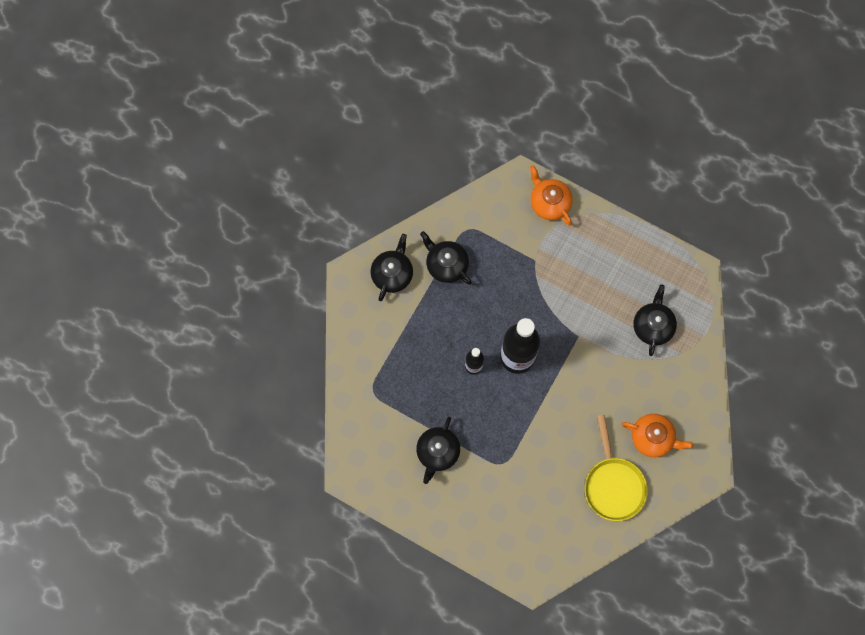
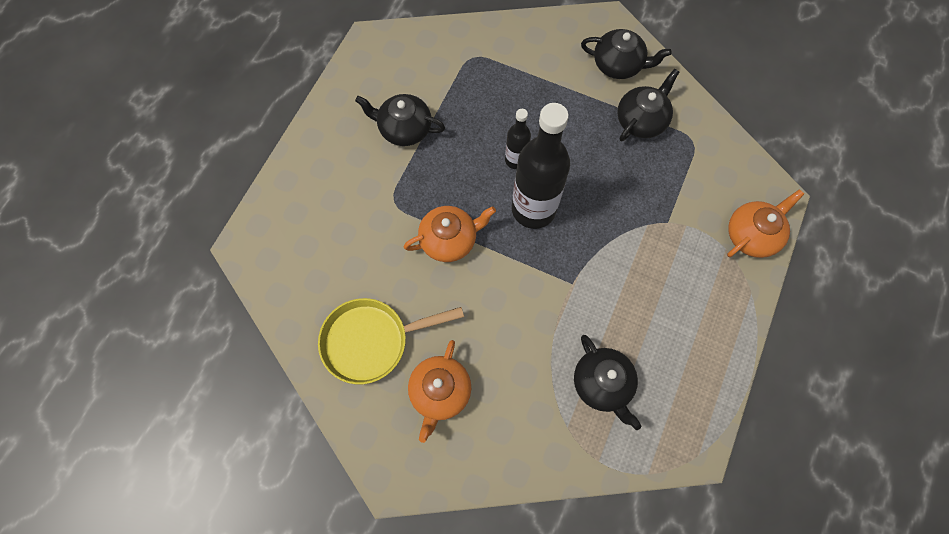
camera: 85 degrees right, 5 degrees down
(538, 423) = (449, 240): none -> orange teapot
(653, 326) = (602, 384): black teapot -> black teapot turned 60 degrees clockwise

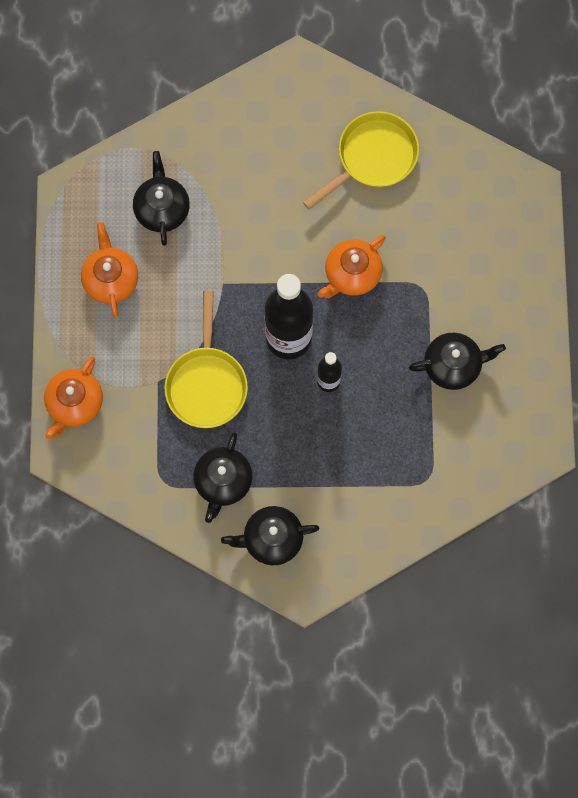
camera: 155 degrees right, 5 degrees up
(440, 392) = (294, 143): orange teapot -> orange teapot (111, 279)
(602, 384) = (162, 209): black teapot -> black teapot turned 45 degrees clockwise
(624, 202) = (206, 383): none -> yellow pan

